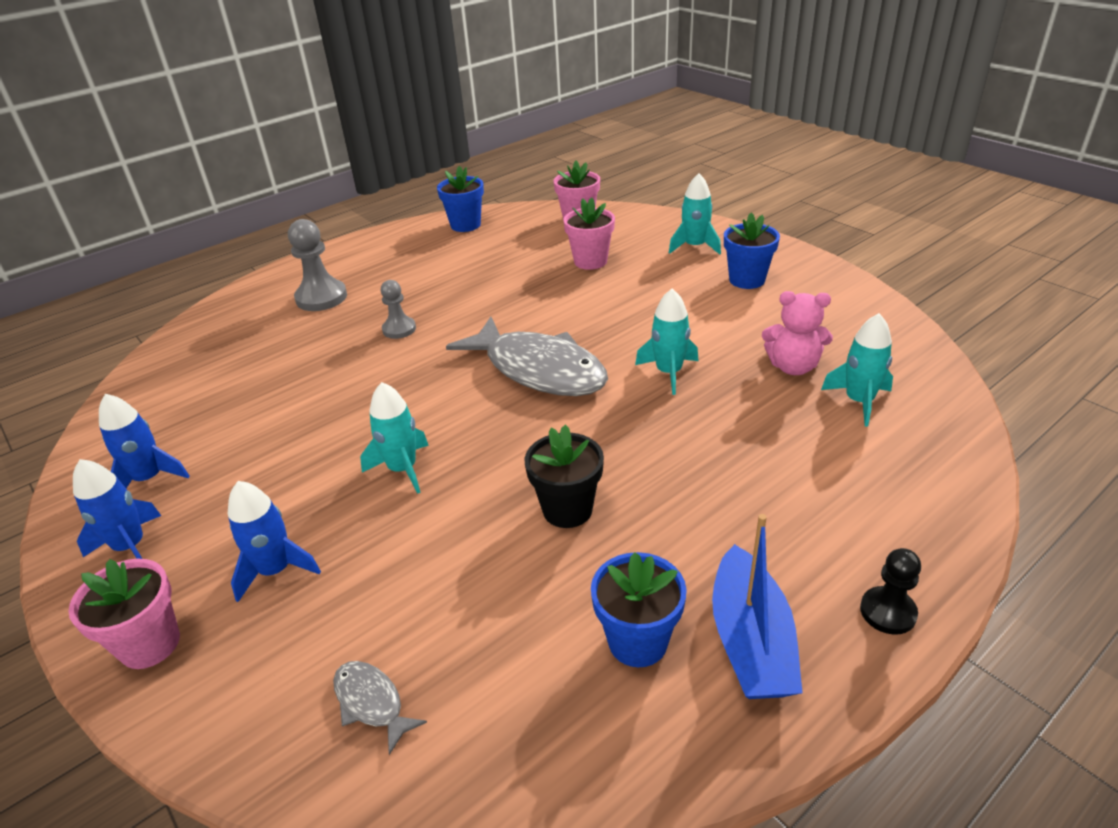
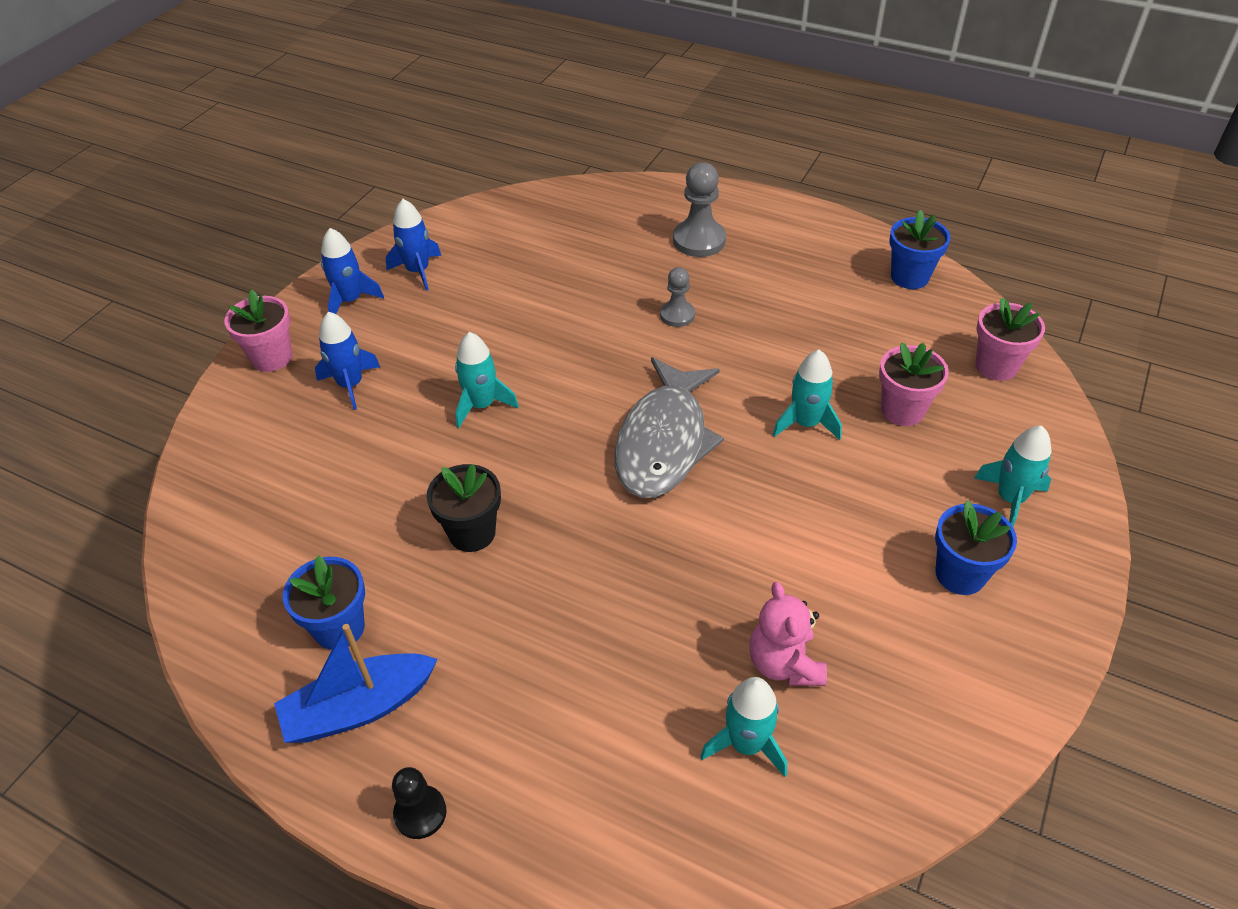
camera: 65 degrees right, 10 degrees up
(371, 703) = (250, 490): grey fish -> none
(668, 372) = (713, 548): turquoise rocket -> turquoise rocket (806, 423)

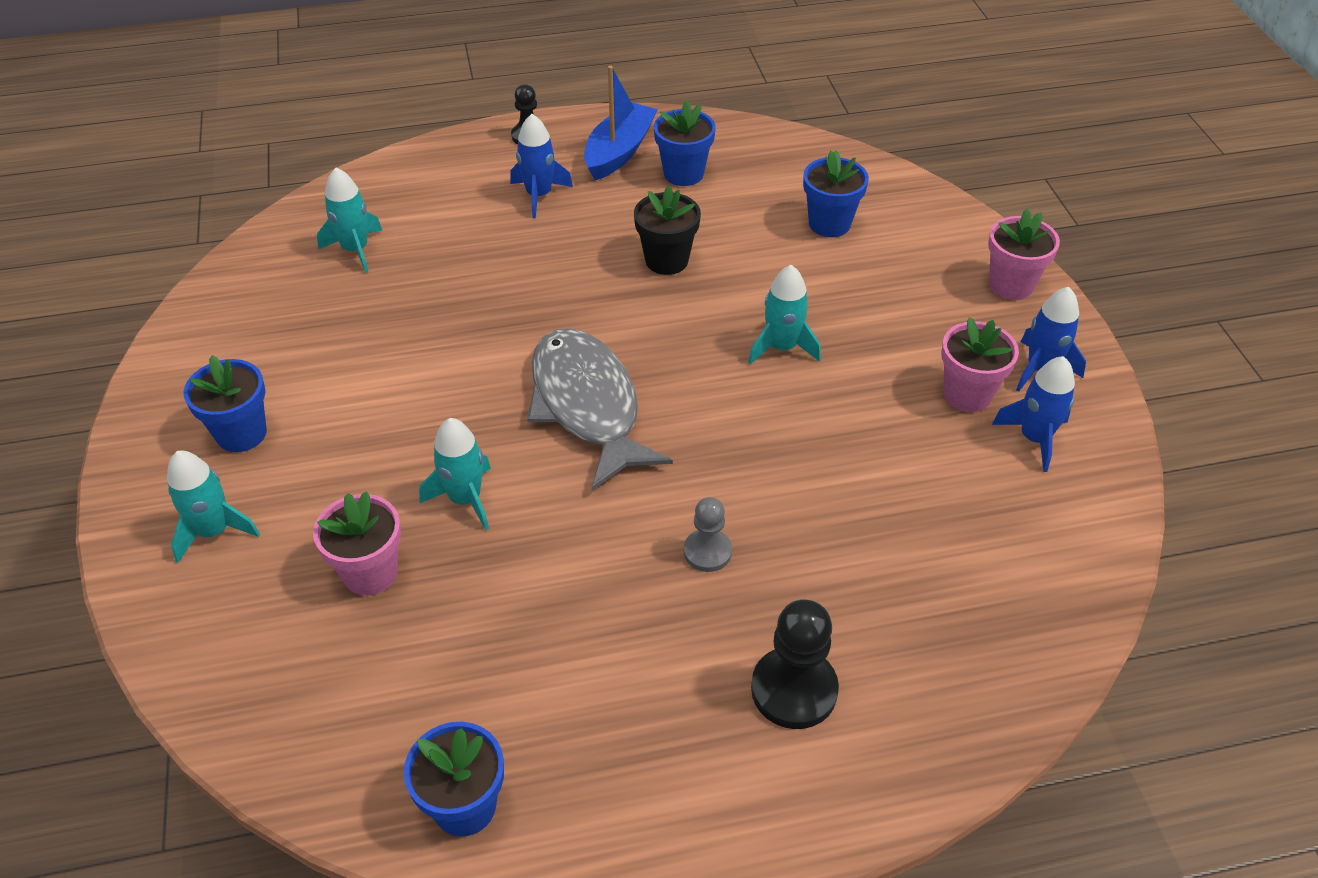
camera: 140 degrees right, 0 degrees up
(304, 485) = (829, 224): none -> blue flower pot
(351, 385) = (912, 302): blue rocket -> blue rocket (539, 195)
(699, 240) = (794, 690): grey pawn -> black pawn
(784, 664) = (357, 302): pink teddy bear -> none
(996, 366) = (281, 705): pink flower pot -> pink flower pot (967, 394)

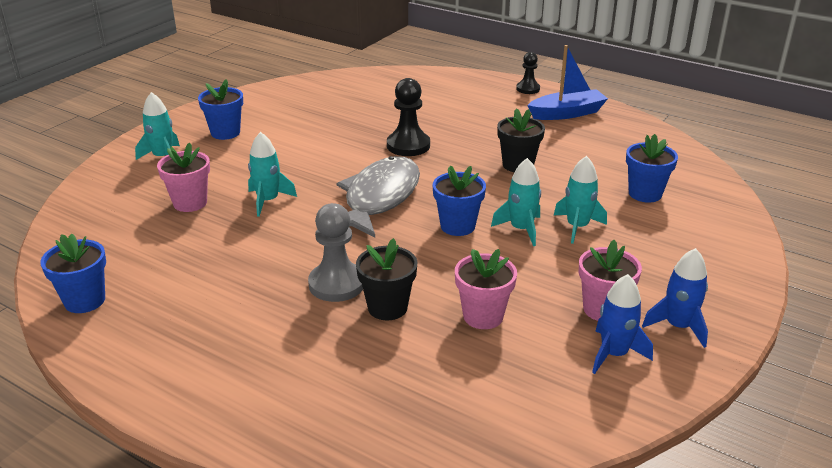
camera: 45 degrees right, 15 degrees down
(355, 250) = (374, 95): turquoise rocket -> turquoise rocket (577, 227)
(539, 195) = (494, 112): blue rocket -> none
(683, 174) = (589, 136): blue flower pot -> blue flower pot (457, 226)
(707, 552) = (336, 284): grey pawn -> grey pawn, size x1.63
(794, 690) = (280, 363): black pawn -> black pawn (408, 145)
(795, 540) = (387, 307): none -> black flower pot
(1010, 285) = (727, 278): pink flower pot -> pink flower pot (483, 316)

